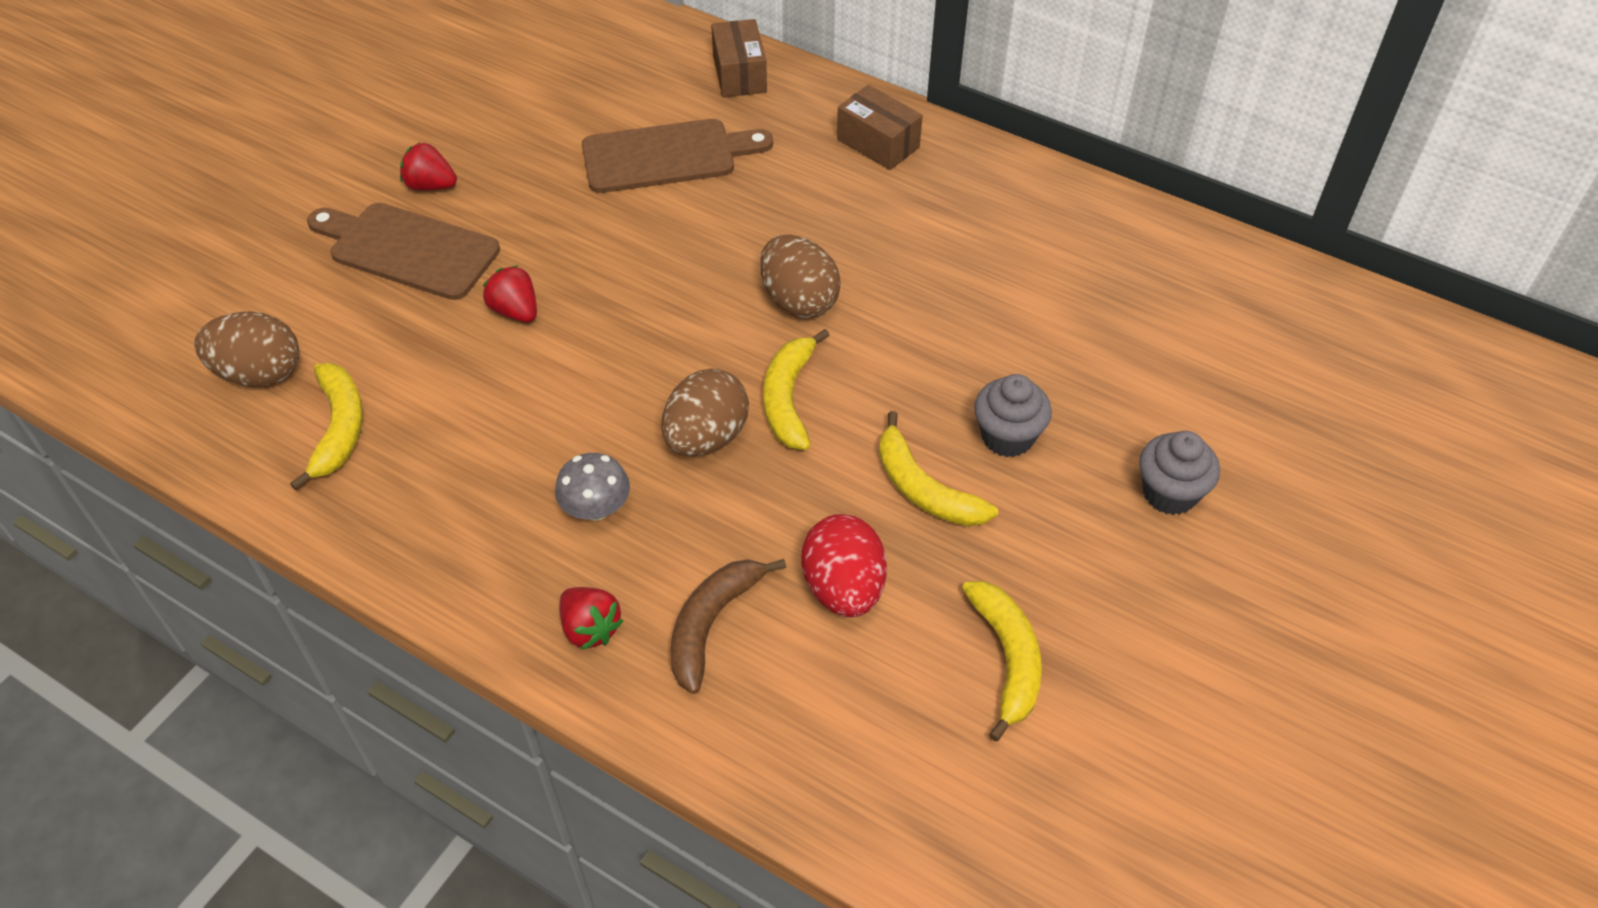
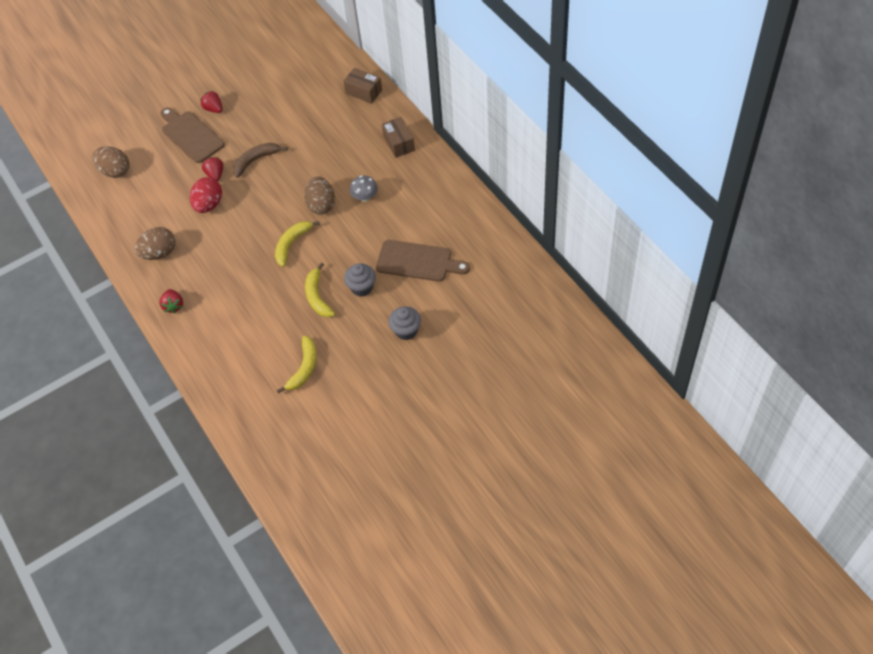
camera: 30 degrees right, 5 degrees up
(339, 428) = (131, 202): yellow banana -> none
(596, 508) = (200, 263): grey mushroom -> grey mushroom (365, 197)
(666, 156) = (310, 123): brown cutting board -> brown cutting board (417, 262)
(706, 437) = (253, 249): brown egg -> brown egg (159, 253)
(712, 624) = (213, 319): brown banana -> brown banana (256, 160)
(739, 74) = (364, 92): brown box -> brown box turned 75 degrees counterclockwise
(843, 588) = (265, 323): red egg -> red egg (209, 204)

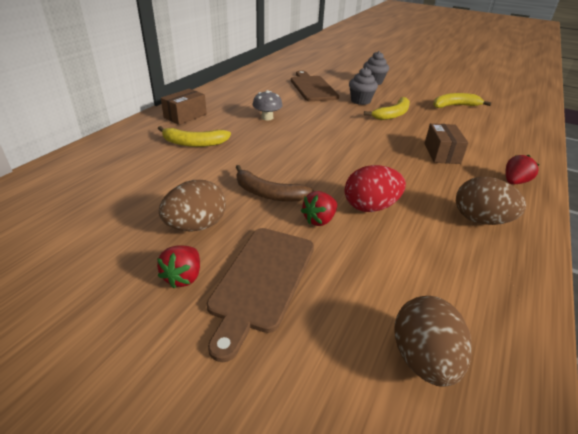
camera: 125 degrees left, 20 degrees down
(292, 244) = (358, 138): yellow banana -> yellow banana (194, 143)
(321, 205) = (296, 135): brown egg -> brown egg (196, 226)
(364, 92) = (107, 149): brown box -> brown box (441, 153)

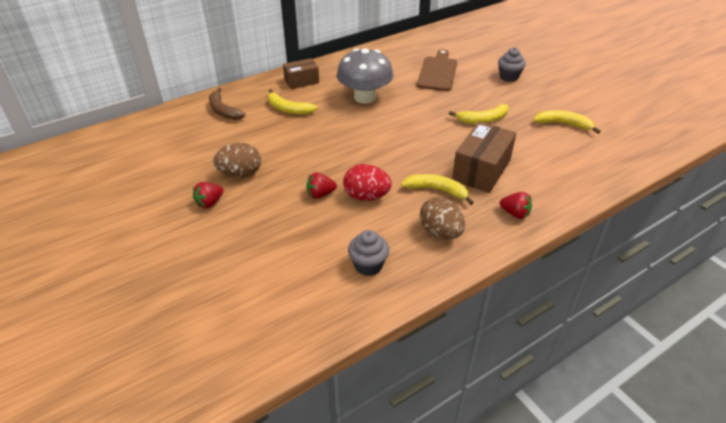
camera: 30 degrees right, 5 degrees up
(261, 281) = (249, 220): brown cutting board -> none
(267, 118) = (364, 97): grey mushroom -> grey mushroom, size x2.07
(268, 193) = (304, 165): brown banana -> brown banana (223, 111)
(360, 101) = (469, 97): grey cupcake -> grey cupcake (368, 265)
(423, 359) = (297, 292): brown egg -> none
(428, 181) = (437, 190): none -> yellow banana
(441, 153) = (481, 170): brown box -> brown box, size x1.59
(514, 182) = (515, 213): red strawberry -> red strawberry turned 45 degrees clockwise

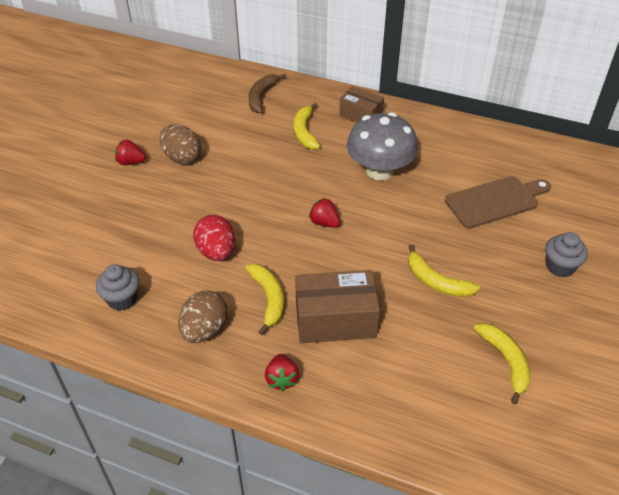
camera: 55 degrees right, 5 degrees up
(320, 194) = (194, 220): red strawberry -> red strawberry (324, 222)

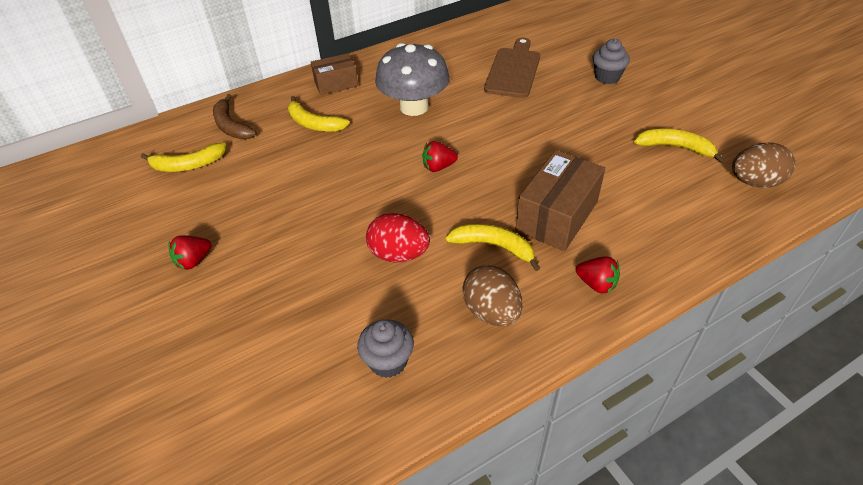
camera: 50 degrees left, 0 degrees up
(182, 157) = (239, 218): brown egg -> brown egg (755, 182)
(436, 281) = (566, 140): yellow banana -> yellow banana (188, 165)

